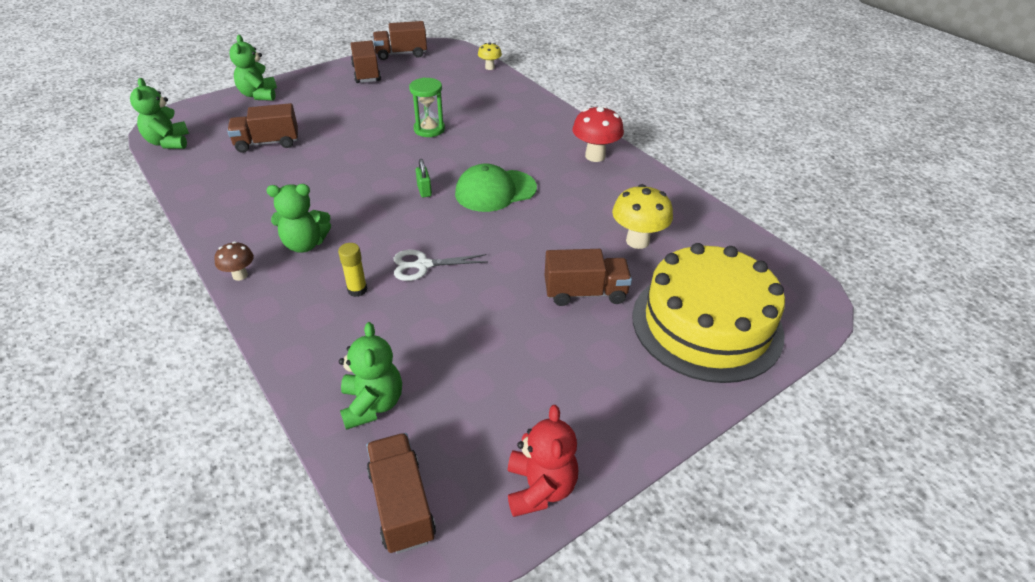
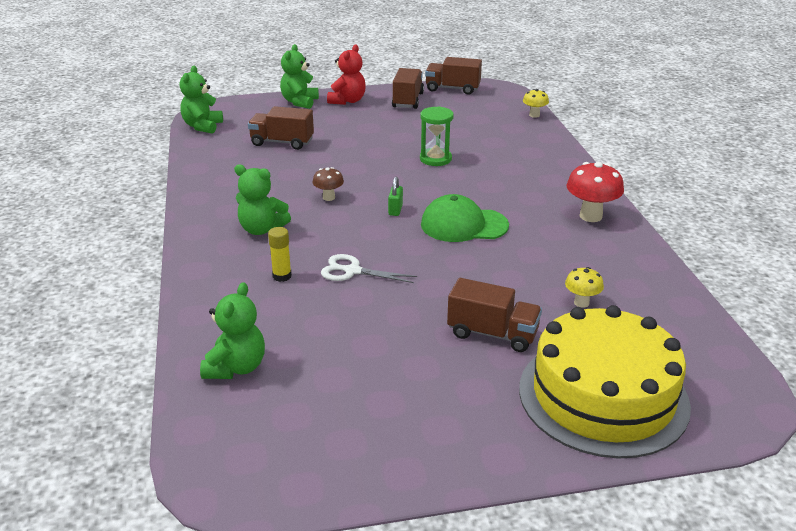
camera: 25 degrees right, 10 degrees down
(240, 275) = (194, 240): brown mushroom -> brown mushroom (329, 197)
(402, 504) = (210, 449): brown truck -> none
(540, 488) = (335, 478): red teddy bear -> red teddy bear (347, 101)
(637, 241) = (581, 303): yellow mushroom -> yellow mushroom, size x0.58

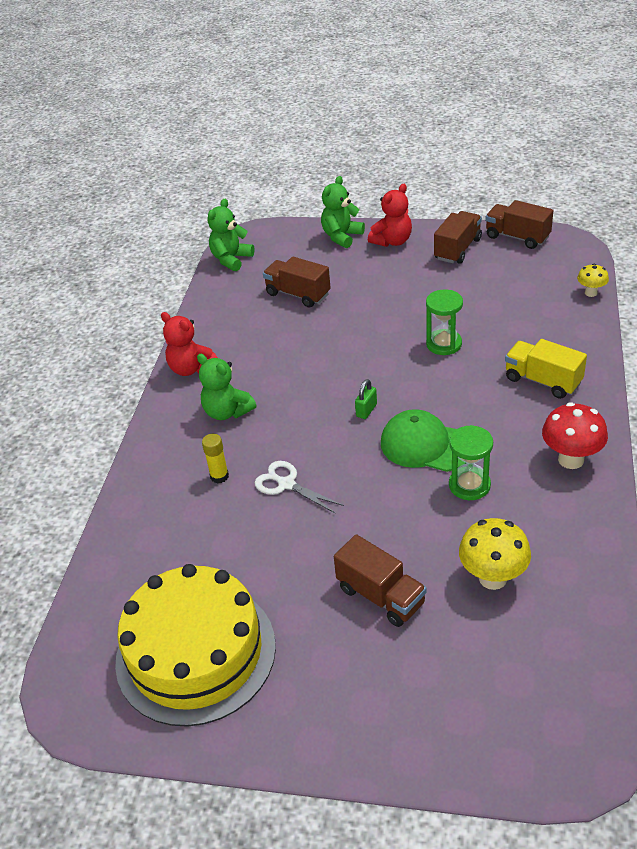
camera: 25 degrees right, 10 degrees up
(206, 204) = (191, 368): none -> red teddy bear
(236, 367) = (134, 577): green teddy bear -> none
(329, 197) = (309, 381): brown mushroom -> none
(519, 245) = (469, 485): none -> green hourglass
(534, 171) = (543, 381): none -> yellow truck
(581, 303) = (493, 578): yellow mushroom -> yellow mushroom, size x1.72
(603, 396) = (448, 701): yellow cake -> yellow cake (196, 652)

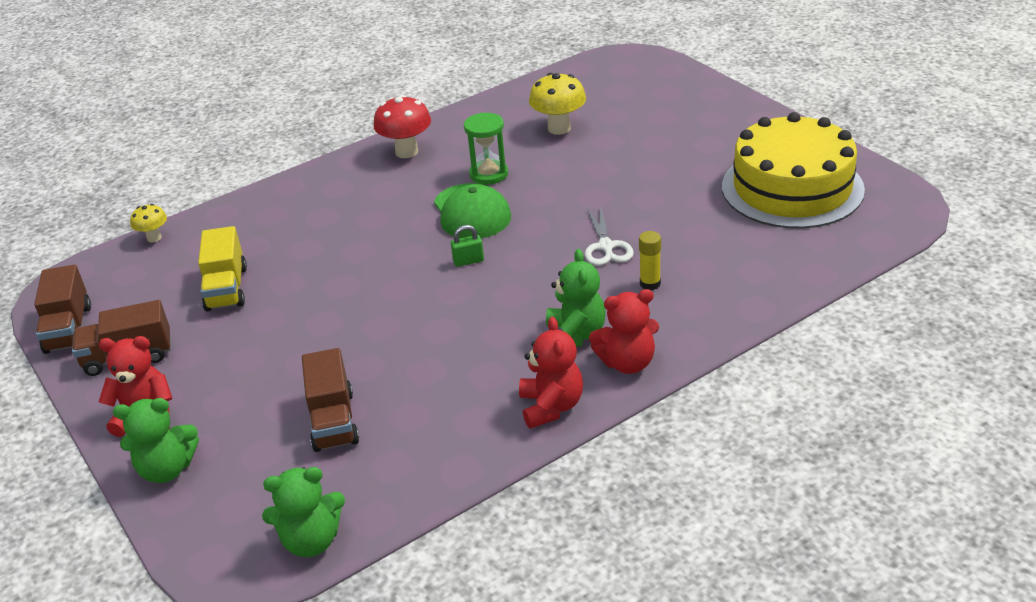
camera: 135 degrees left, 5 degrees down
(174, 417) = (627, 362): none -> red teddy bear
(381, 596) = (636, 154): brown truck -> none
(444, 344) = (323, 273): green hourglass -> none
(543, 381) = (323, 202): yellow truck -> yellow truck (226, 288)

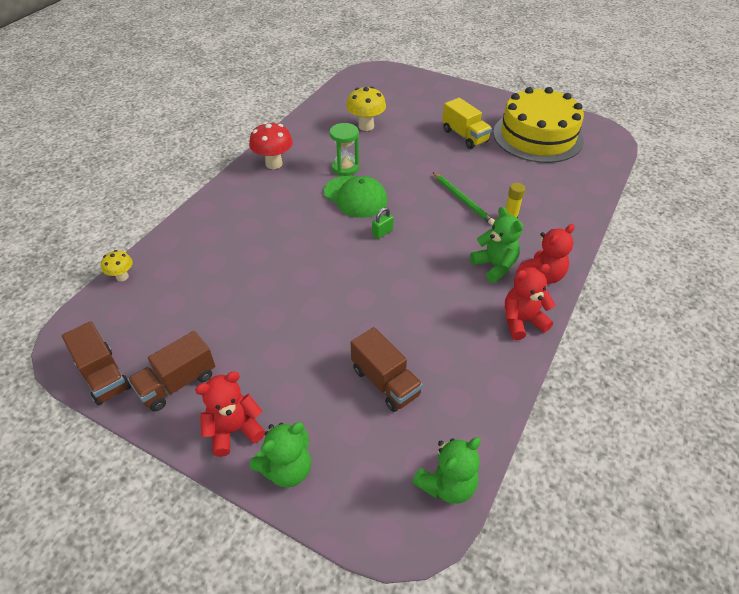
camera: 30 degrees left, 10 degrees up
(226, 288) = (217, 302): yellow truck -> yellow truck (464, 136)
(551, 406) = (522, 321): red teddy bear -> red teddy bear turned 75 degrees counterclockwise
(606, 246) = (462, 200): white scissors -> green pencil

